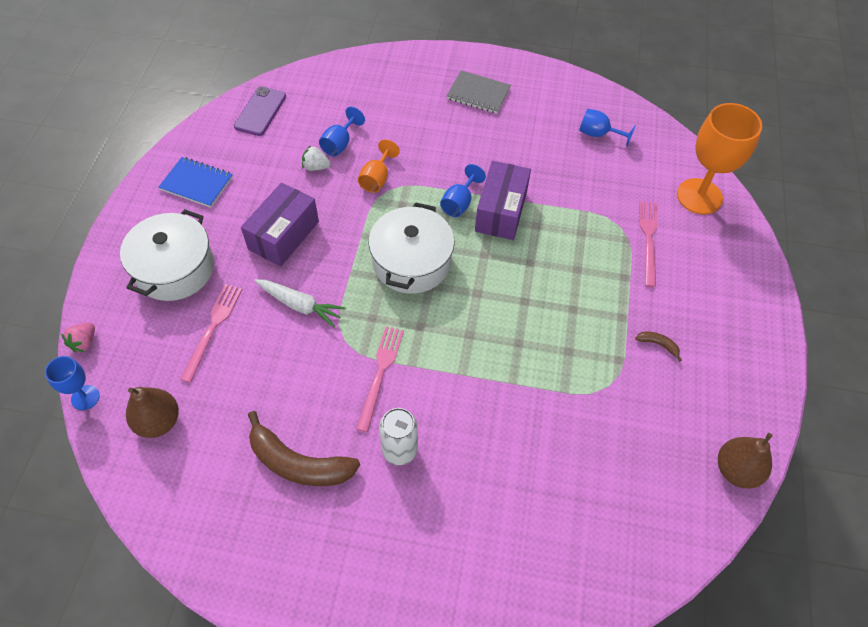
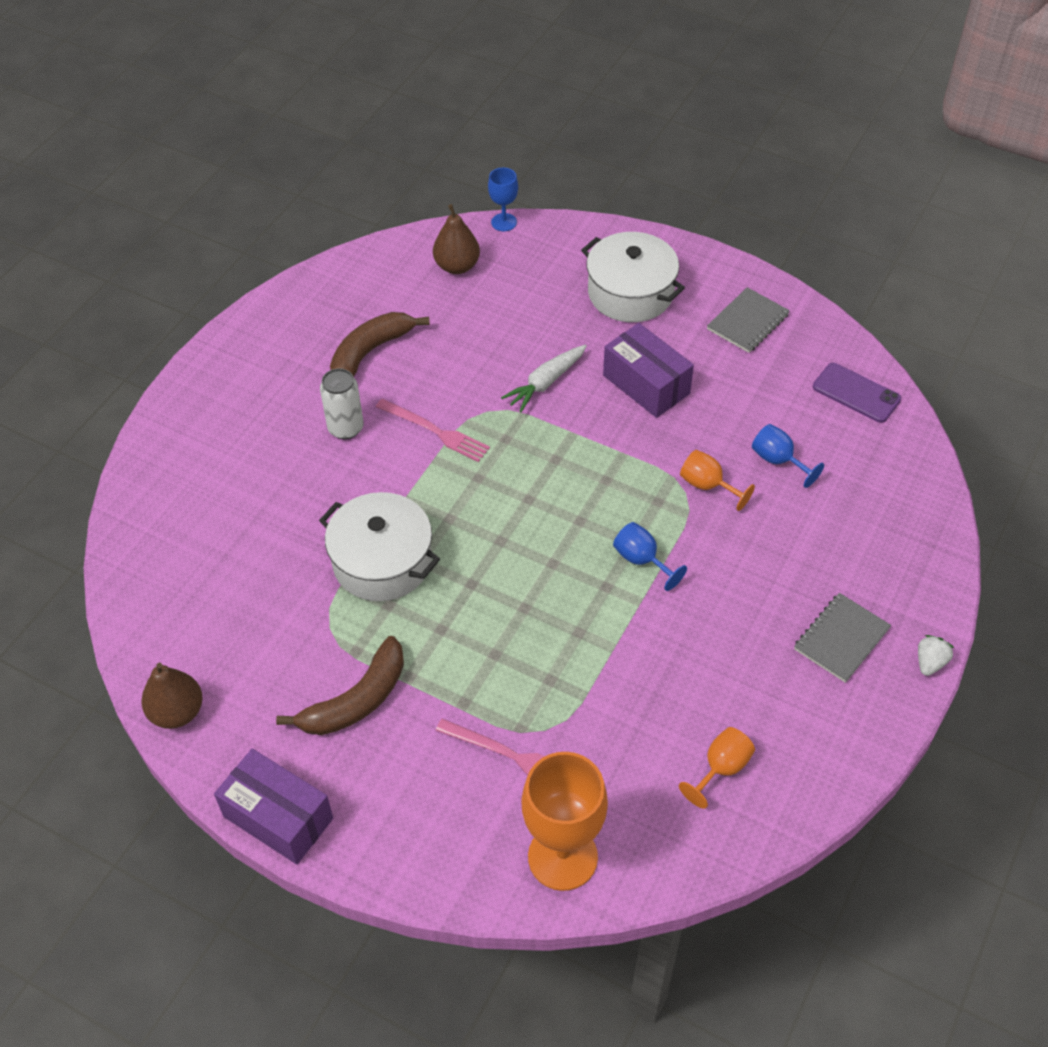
camera: 110 degrees right, 5 degrees down
(84, 342) = (564, 225): pink strawberry -> none
(197, 183) = (747, 322): blue notebook -> grey notebook
(212, 328) = (544, 313): pink fork -> none
(316, 167) = (744, 430): white strawberry -> white strawberry (930, 662)
(411, 262) = (567, 490): white pot -> white pot (382, 561)
(501, 211) = (614, 601): purple box -> purple box (278, 817)
(598, 134) = (721, 768): blue goblet -> orange goblet
(658, 345) = (357, 700): brown banana -> brown banana, size x2.36

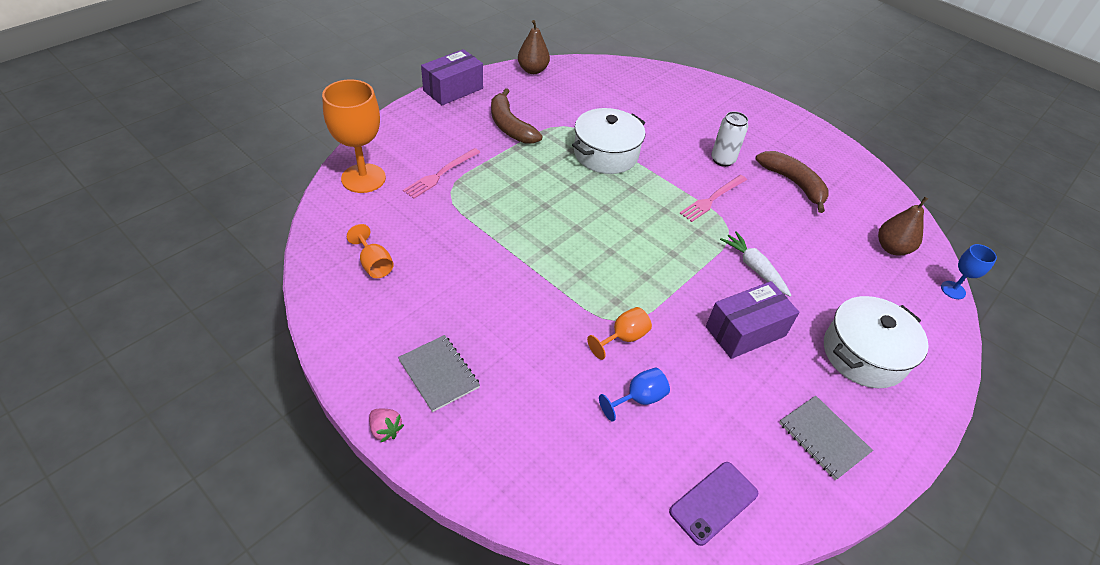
camera: 100 degrees right, 5 degrees down
(642, 560) = (562, 275): blue goblet -> none
(930, 662) = (385, 430): white strawberry -> pink strawberry

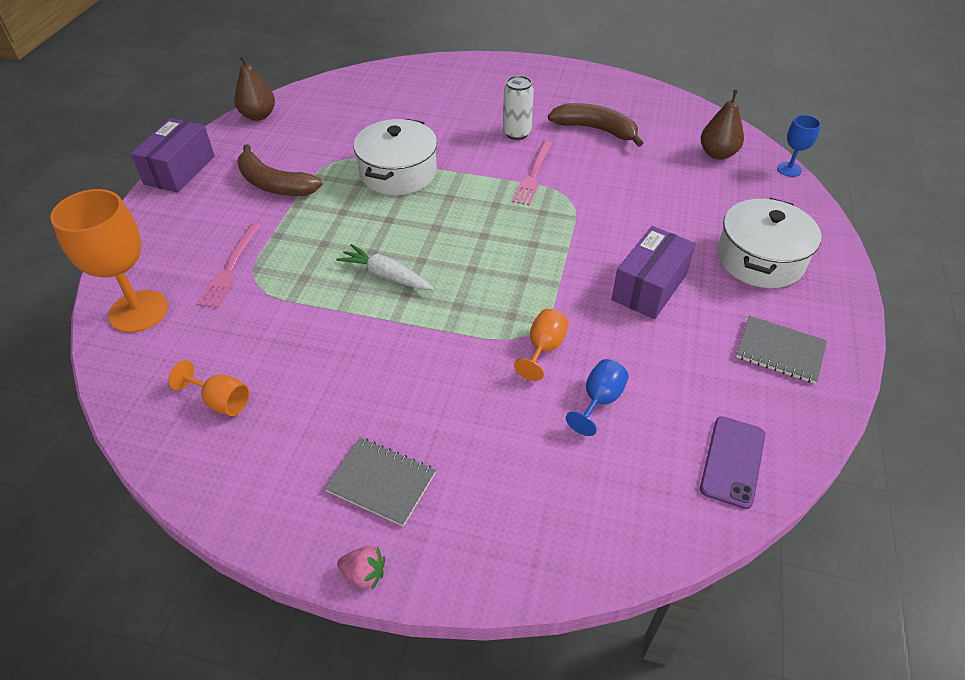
camera: 25 degrees left, 0 degrees up
(754, 268) = (616, 224): white carrot -> white carrot (386, 275)

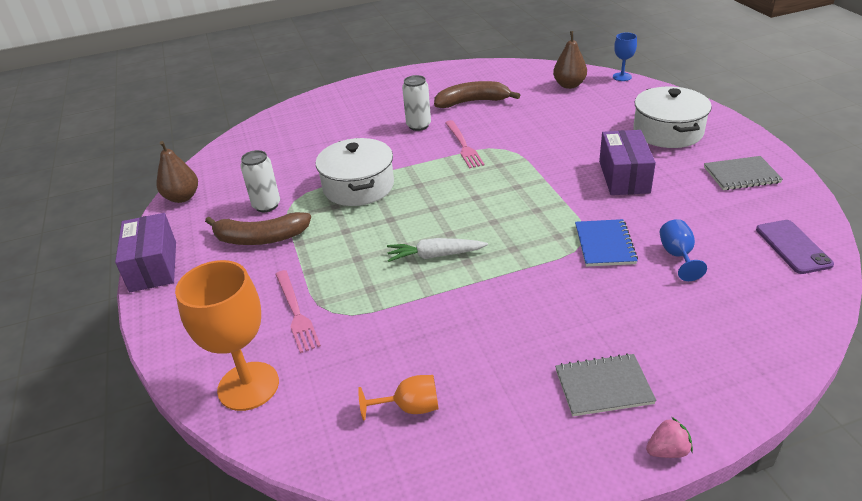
camera: 30 degrees left, 10 degrees down
(310, 155) = (266, 205): none -> white can
(543, 348) = (604, 244): orange goblet -> blue notebook

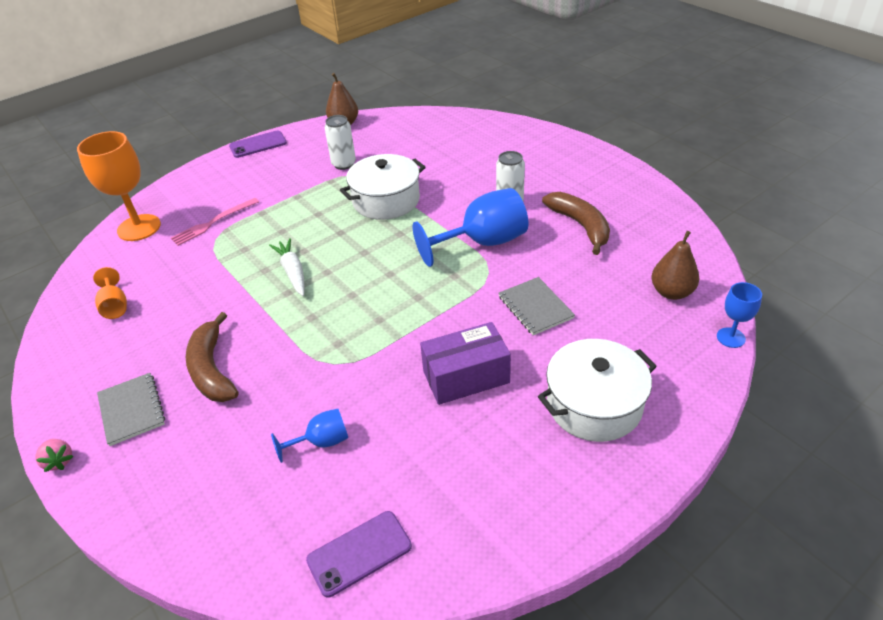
camera: 70 degrees right, 5 degrees up
(153, 266) = (258, 144): purple box -> purple phone
(260, 238) = (299, 176): brown banana -> brown banana (212, 369)
(463, 145) = (483, 243): pink fork -> blue goblet
(604, 244) = (330, 380): blue notebook -> none
(741, 175) = (511, 492): grey notebook -> grey notebook (535, 307)

